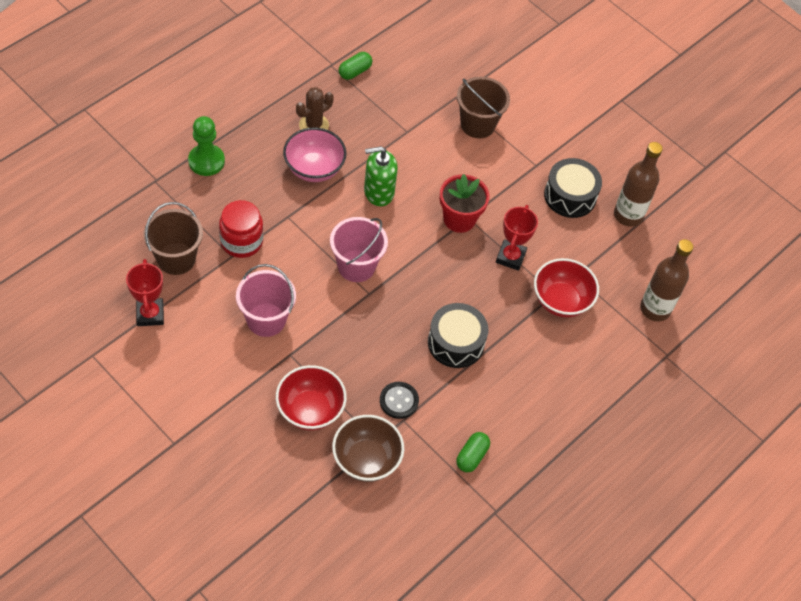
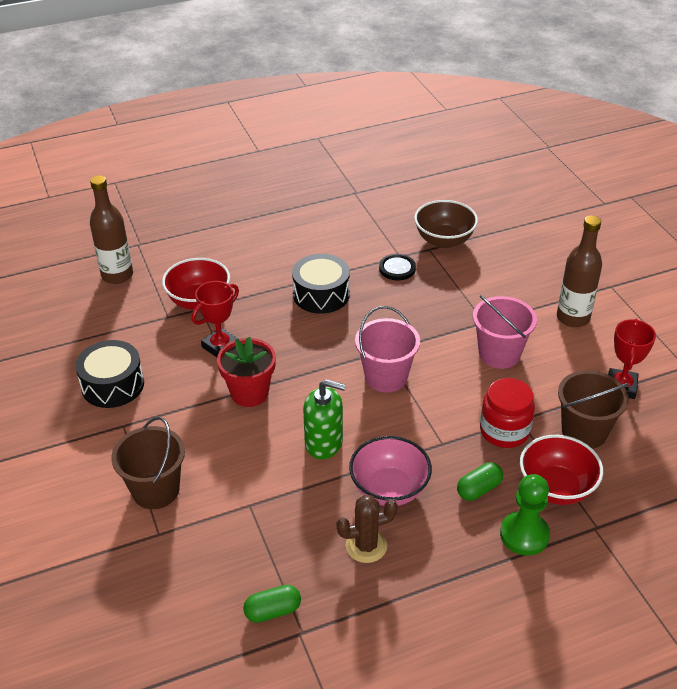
camera: 150 degrees left, 15 degrees down
(310, 410) = (480, 280): red bowl -> red bowl (556, 488)
(471, 456) = (354, 223): green capsule -> green capsule (479, 489)
(628, 215) = (69, 352): brown bottle -> brown bottle (573, 318)

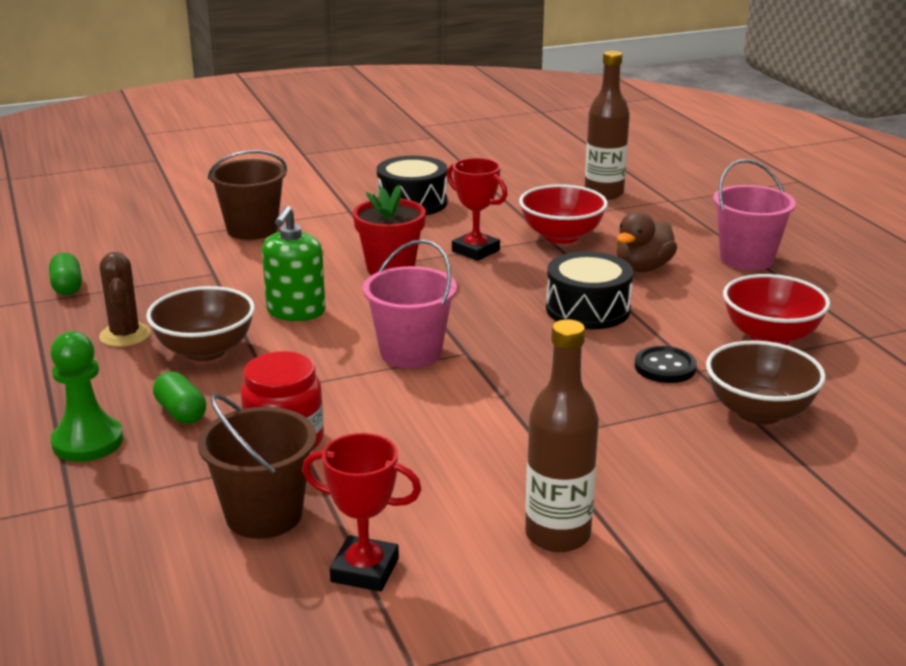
camera: 90 degrees right, 15 degrees down
(258, 266) = (643, 268): none -> brown duck
(389, 489) = (205, 351): pink bowl -> brown bowl
(499, 354) = (457, 448): pink bucket -> pink bucket (746, 259)
(556, 488) = (158, 476): red bowl -> red bowl (770, 337)

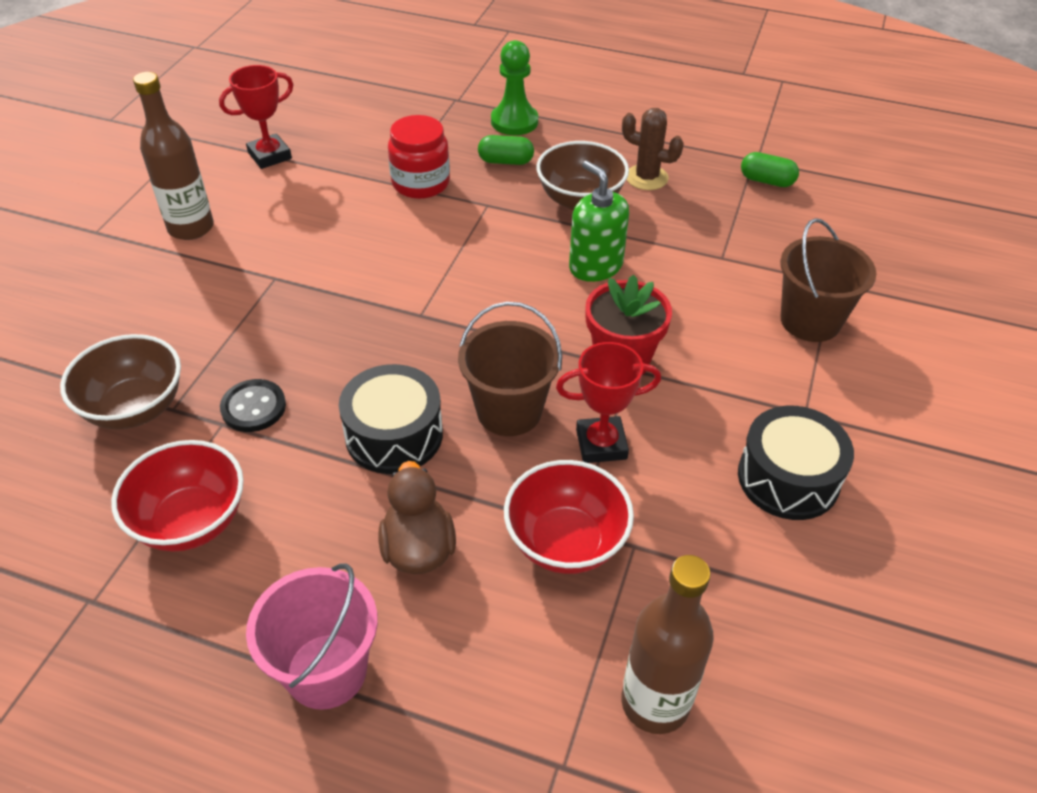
camera: 130 degrees right, 20 degrees up
(264, 515) = (360, 147): brown bucket -> brown bucket (509, 411)
(411, 353) = (456, 287): pink bucket -> none

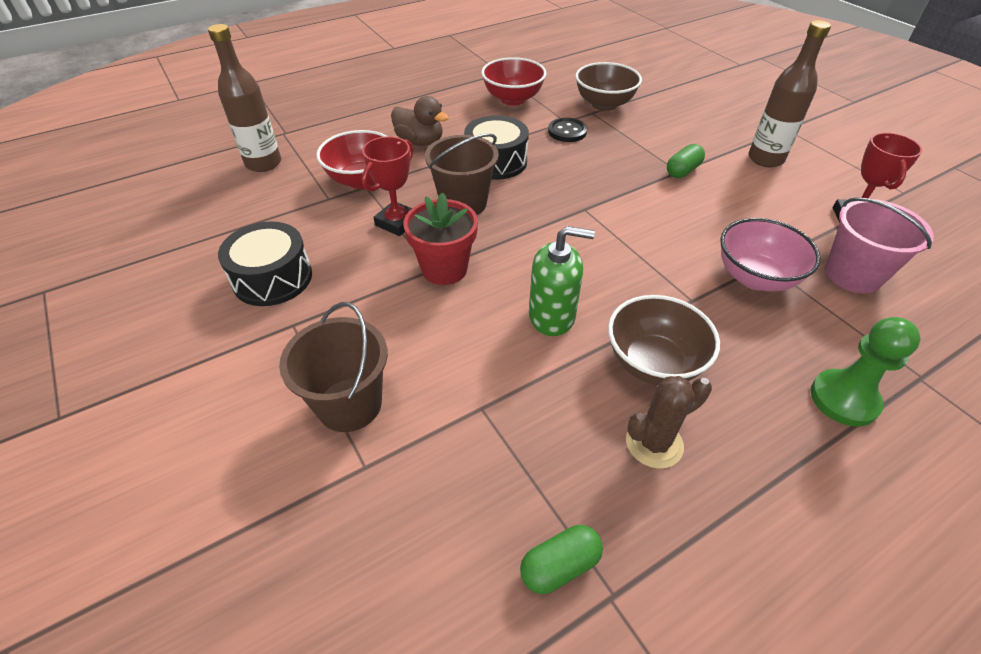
camera: 130 degrees right, 0 degrees up
(326, 671) = (398, 104): pink bucket -> pink bucket (852, 275)
(420, 183) = (755, 277): red jar -> pink bowl
(505, 161) = (760, 348): green capsule -> green capsule (682, 171)

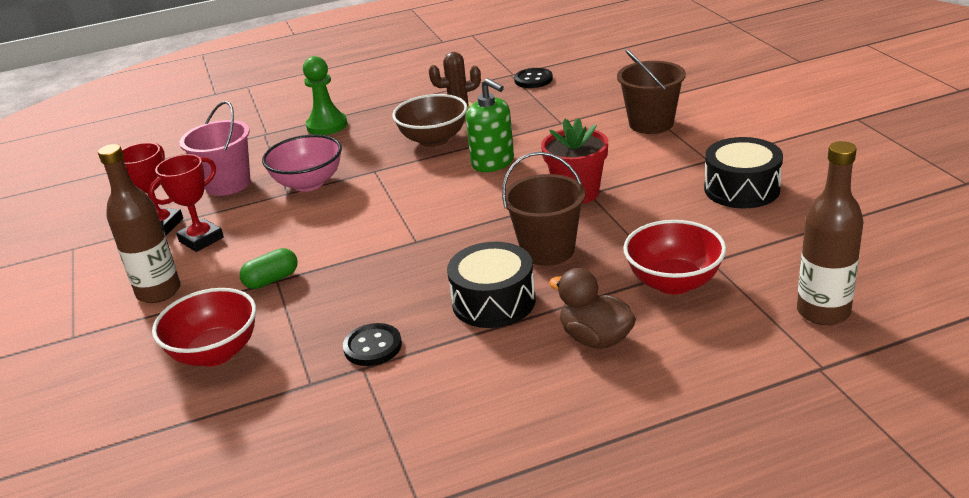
camera: 165 degrees left, 15 degrees down
(397, 222) = (624, 232): red trophy -> red trophy (201, 239)
(513, 99) = (424, 424): red bowl -> red bowl (215, 353)
(552, 316) = (493, 163): green soap dispenser -> green soap dispenser turned 150 degrees counterclockwise
(559, 566) = (533, 80): green capsule -> black button
(604, 104) = (279, 400): brown bowl -> none

